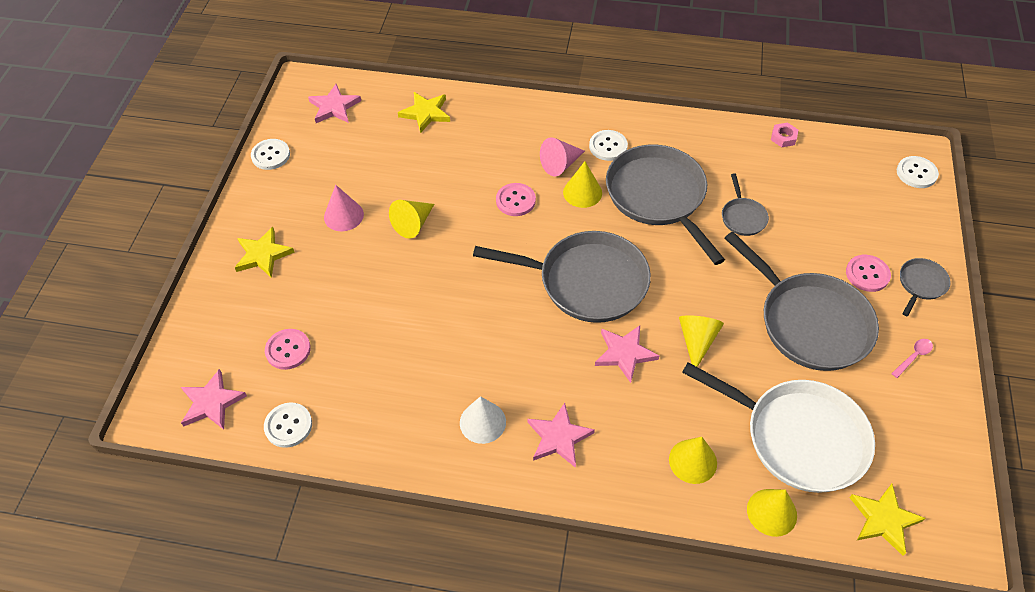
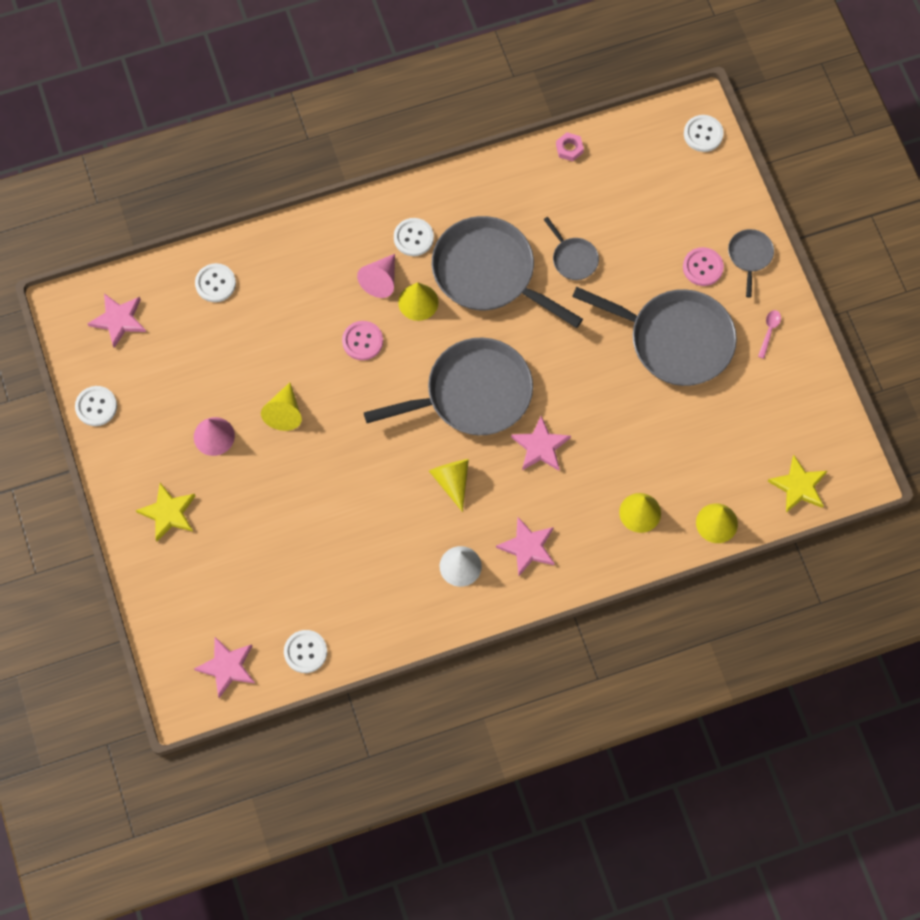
camera: 30 degrees left, 15 degrees up
(288, 350) = (257, 589): pink button -> none
(425, 113) = (215, 283): yellow star -> white button
(697, 341) = (593, 405): yellow cone -> yellow cone (452, 481)
(798, 437) = (710, 450): white pan -> none

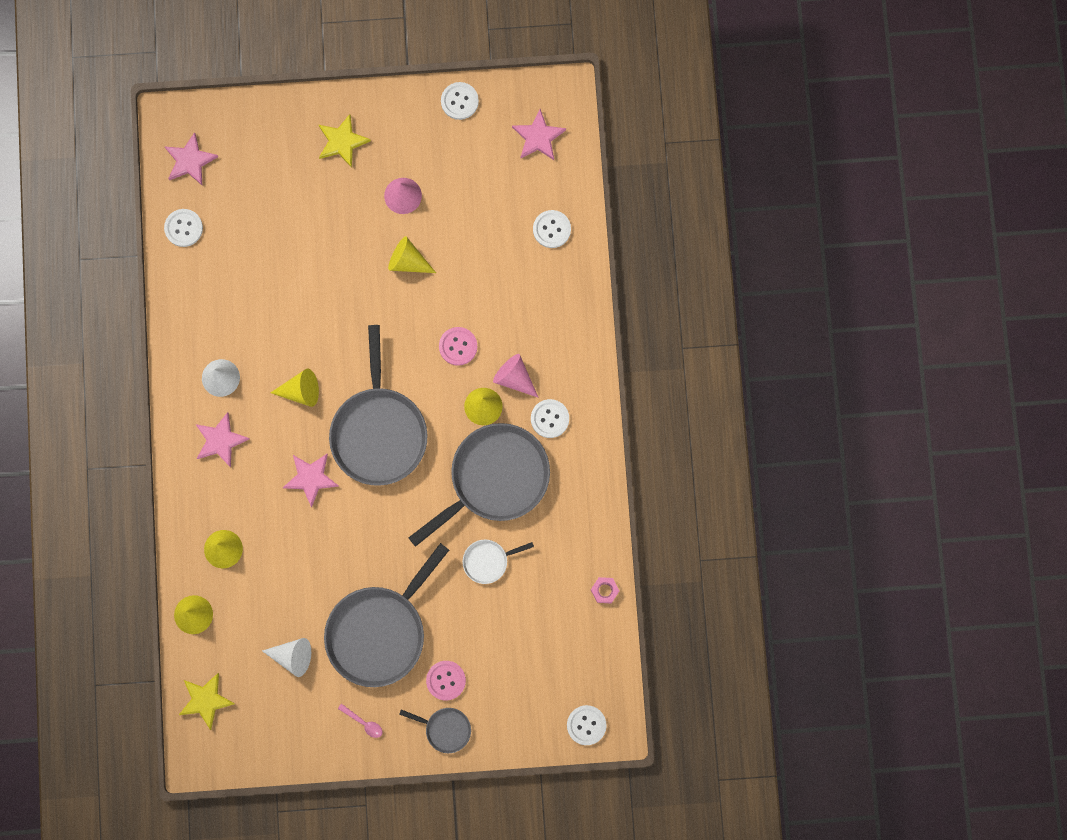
camera: 105 degrees right, 10 degrees up
(573, 258) = (488, 561): grey pan -> white pan
(726, 415) = (292, 656): none -> white cone

